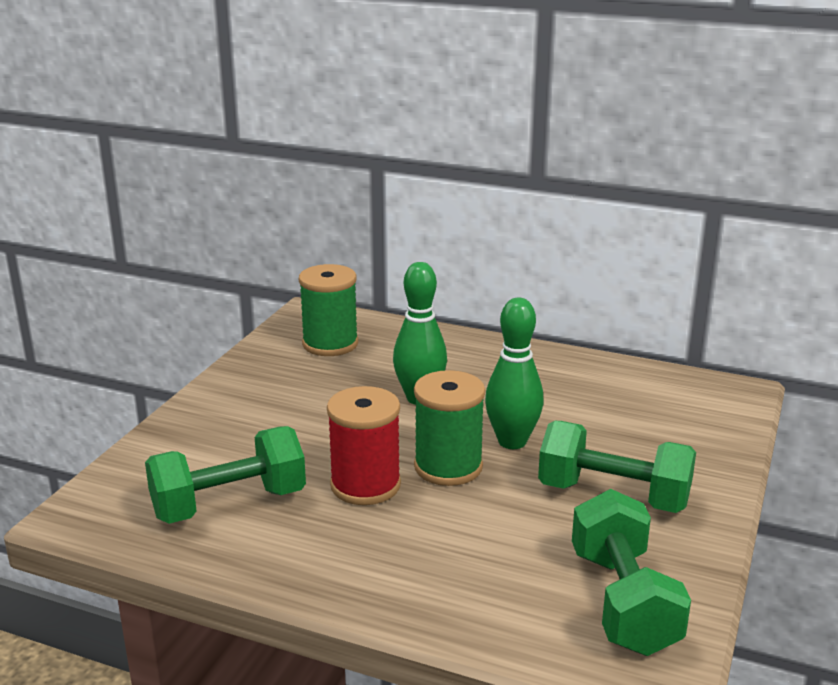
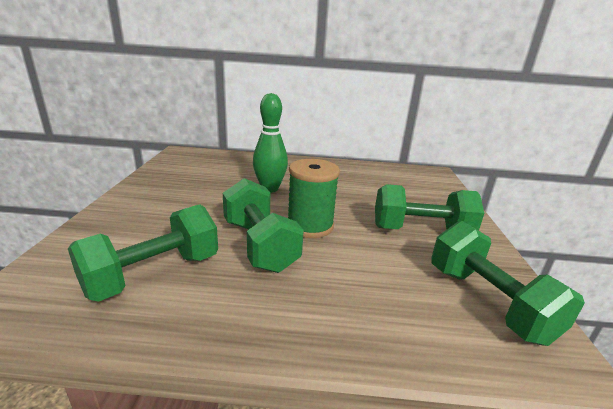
camera: 20 degrees left, 0 degrees up
(330, 344) = (200, 165): green spool -> none
(365, 485) = (259, 245): red spool -> green dumbbell
(512, 441) = (340, 207): green bowling pin -> none

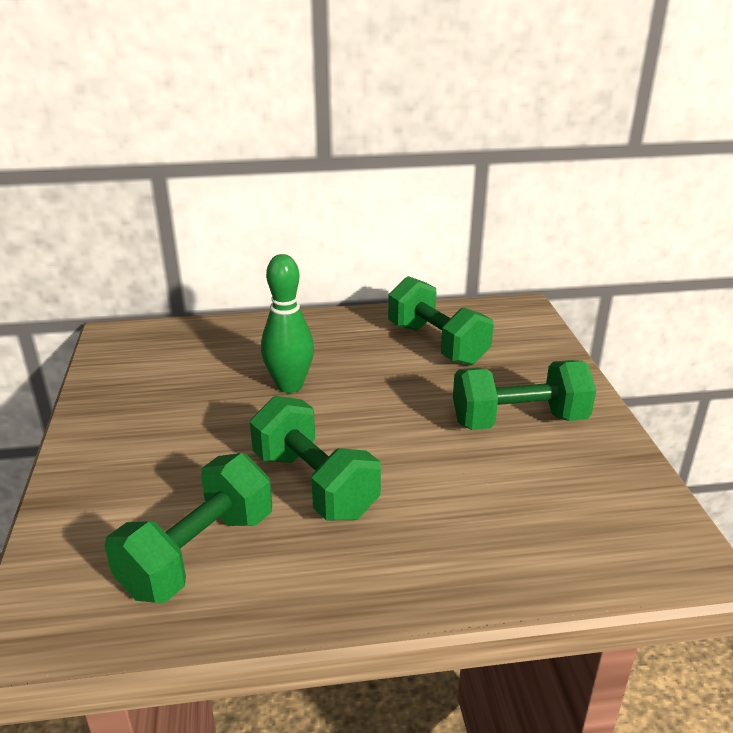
camera: 10 degrees left, 5 degrees up
(310, 226) = (370, 441): green spool -> none
(487, 302) = (610, 509): green dumbbell -> green dumbbell (437, 344)

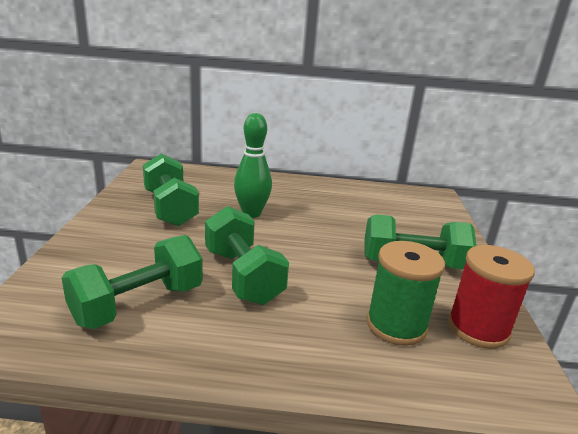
camera: 10 degrees right, 5 degrees down
(437, 344) = (366, 206): green dumbbell -> green dumbbell (170, 208)
(522, 512) = (396, 325): none -> green spool
(615, 495) = (478, 328): none -> red spool

